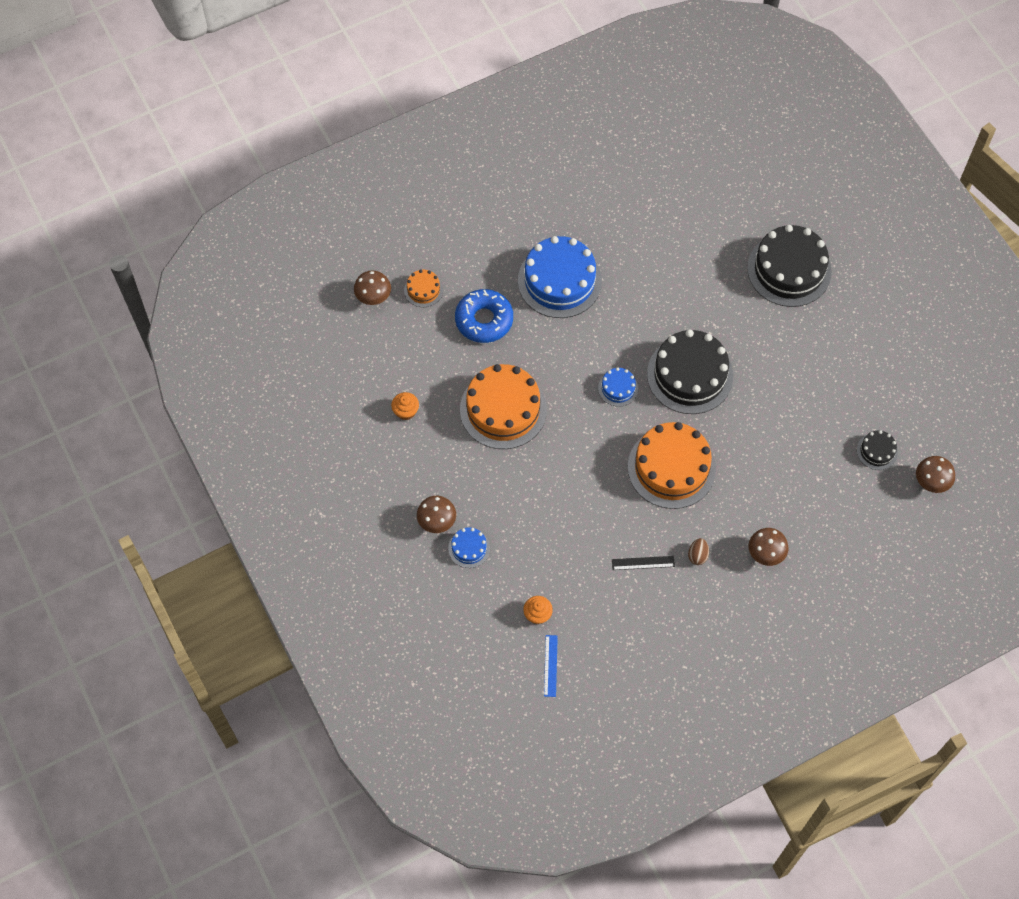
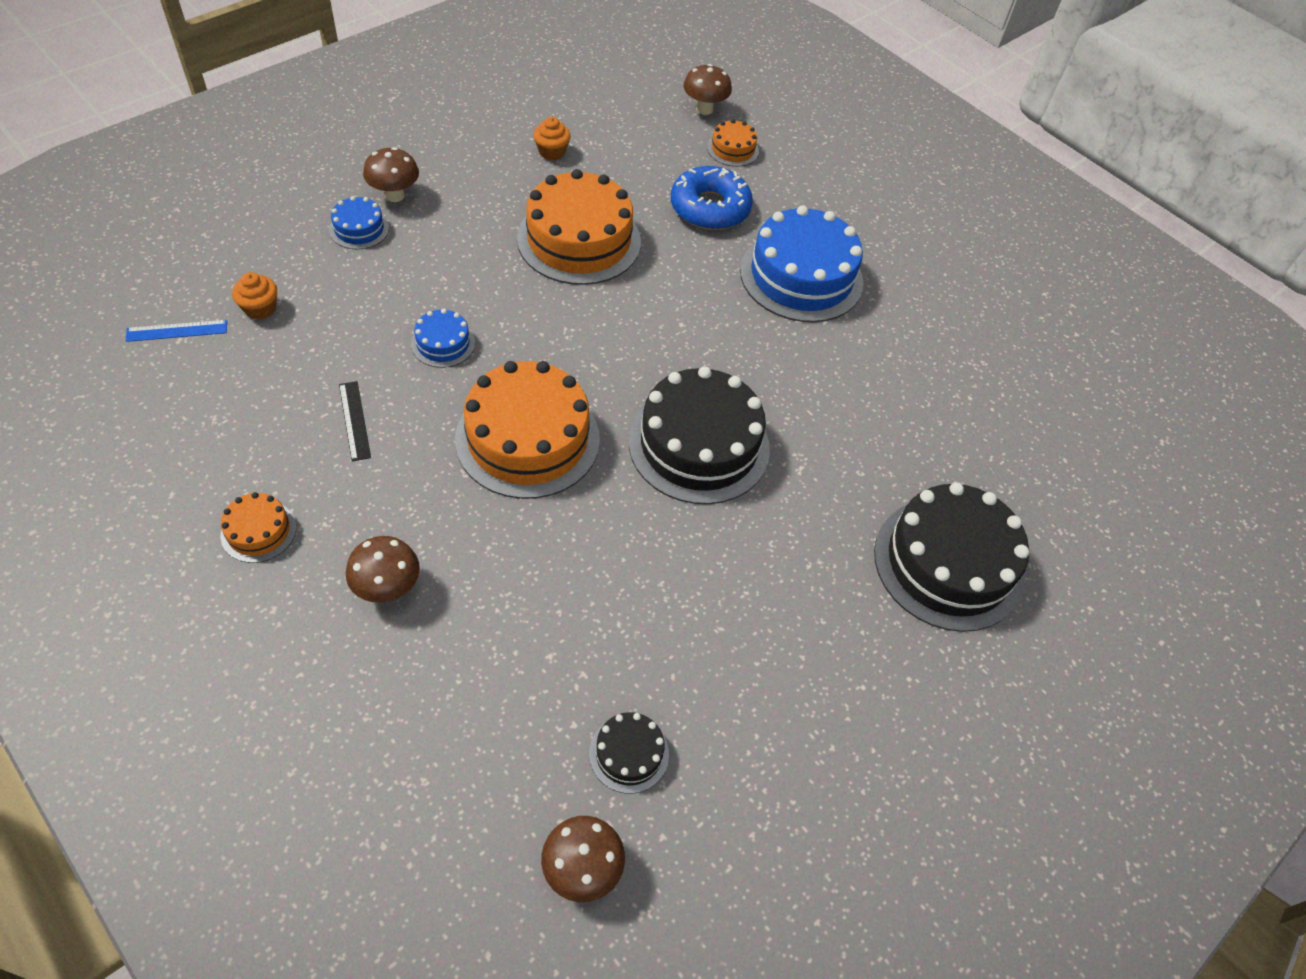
camera: 70 degrees right, 10 degrees down
(618, 388) = (648, 359): blue cake -> blue cake (443, 343)
(697, 555) = (375, 490): brown egg -> none
(718, 619) = (258, 531): none -> orange cake

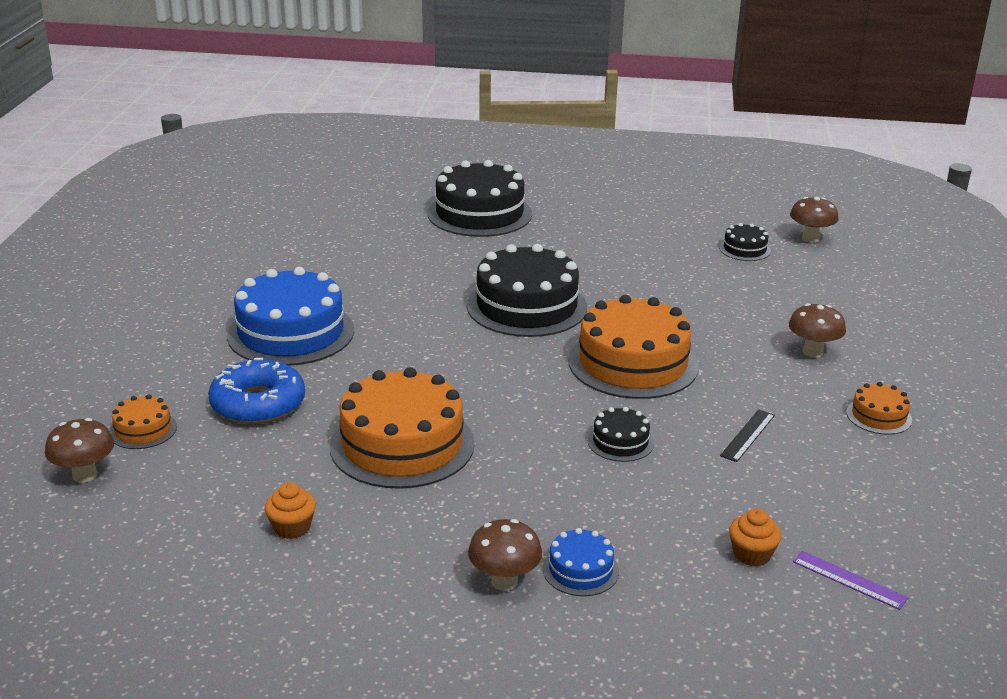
camera: 125 degrees left, 25 degrees down
(177, 331) = (849, 580): blue ruler -> purple ruler
(443, 343) = (620, 442): blue cake -> black cake

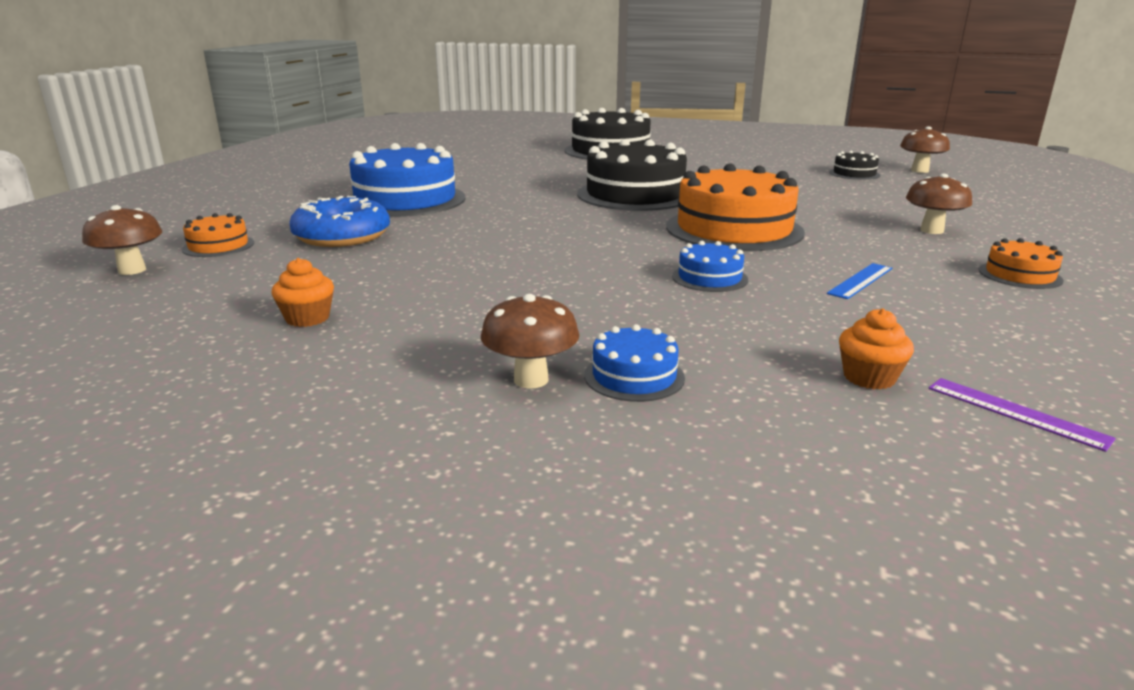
camera: 10 degrees right, 5 degrees down
(402, 445) = (468, 267): orange cake -> none
(620, 442) = (709, 278): black cake -> blue cake
(748, 435) = (860, 281): black ruler -> blue ruler

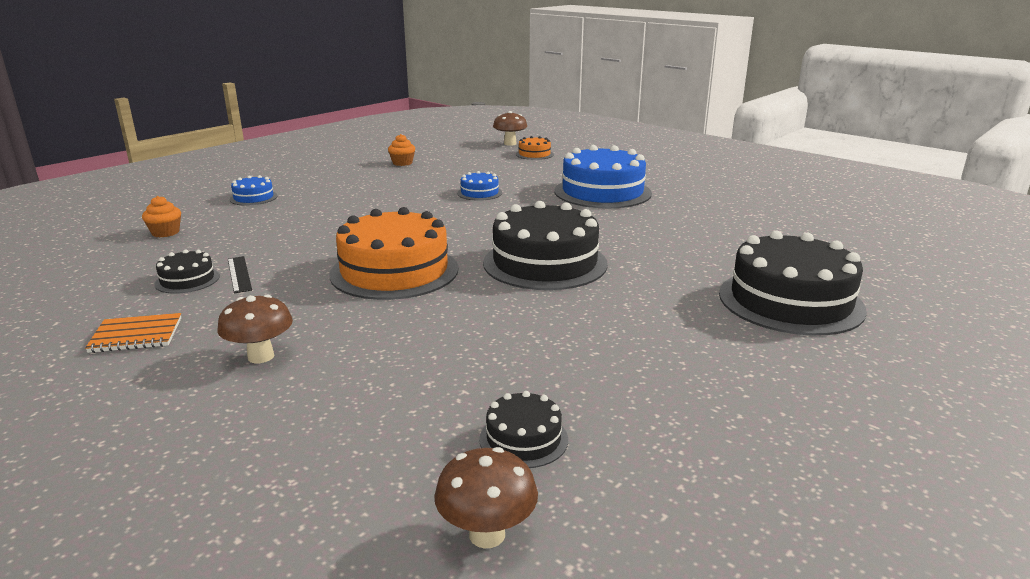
camera: 115 degrees right, 0 degrees up
(342, 236) = (524, 173): blue donut -> none
(531, 380) = (283, 184): brown mushroom -> none
(709, 278) = (319, 236): blue cake -> blue cake (479, 193)
(860, 281) = (239, 274): blue ruler -> black ruler
(921, 298) = (187, 280): none -> black cake
(1016, 413) = (90, 246): purple ruler -> none
(1020, 275) = (136, 335): orange cake -> orange notebook

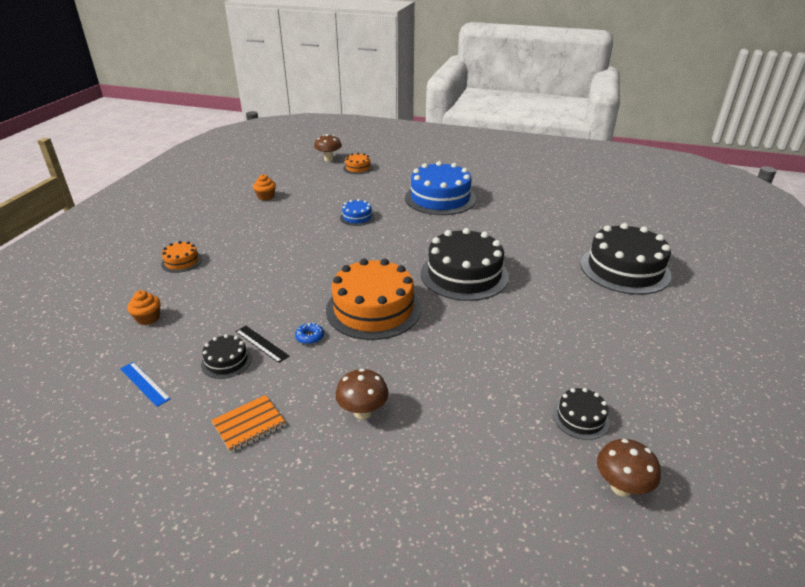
camera: 25 degrees left, 10 degrees up
(93, 279) = (144, 383): none -> blue ruler
(253, 198) = (181, 261): blue cake -> orange cake
(294, 279) = (310, 337): none -> blue donut

